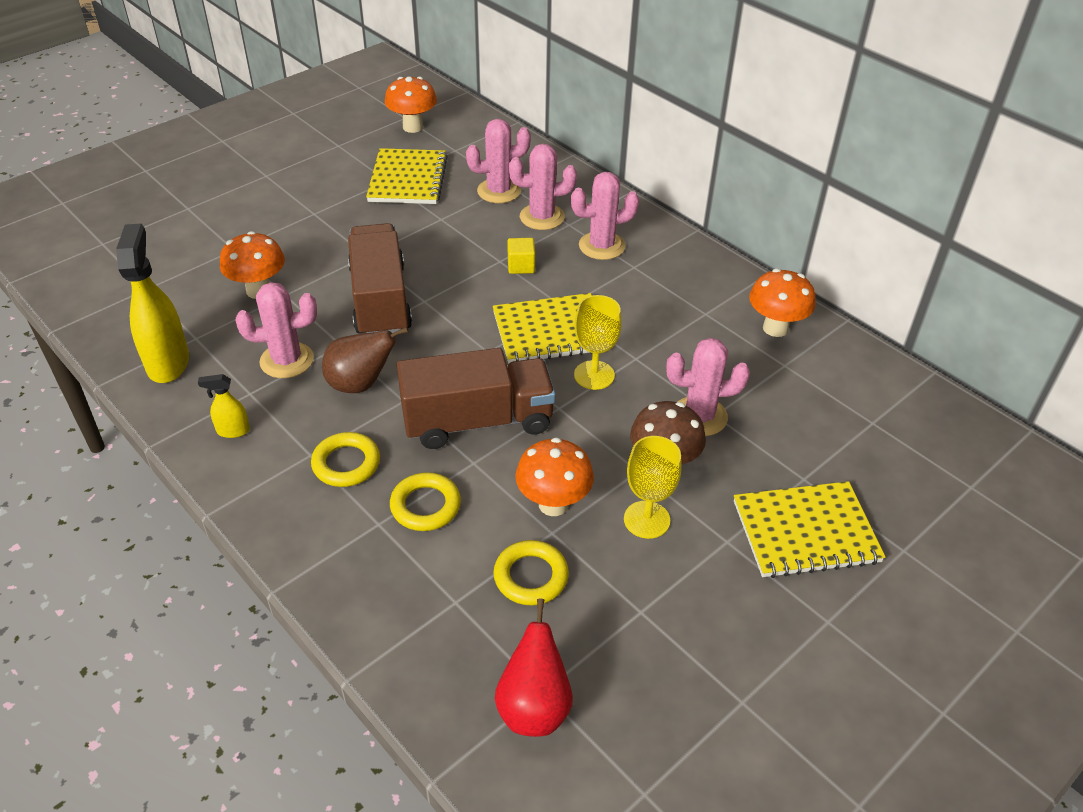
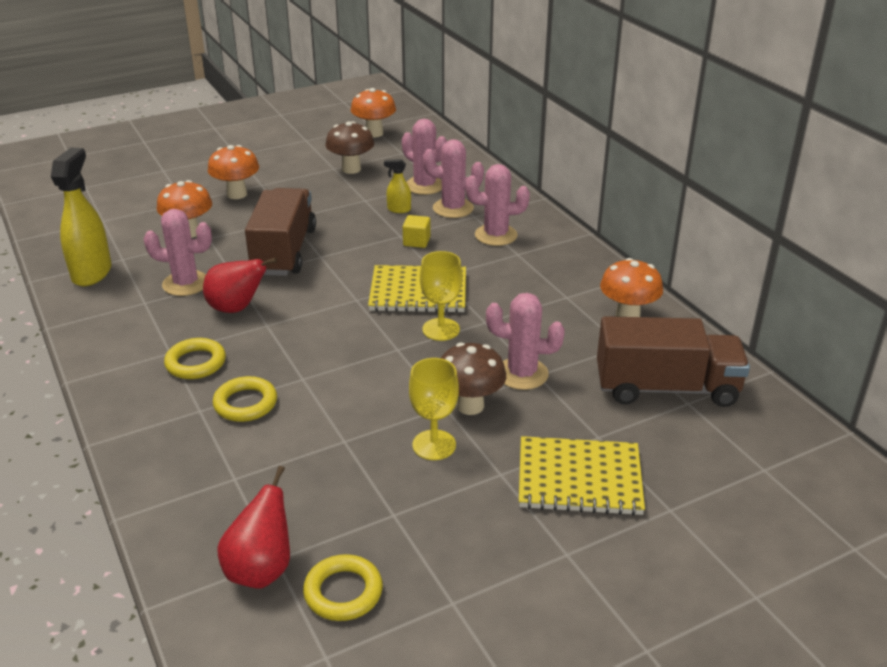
camera: 15 degrees right, 10 degrees down
(233, 431) = (117, 326): yellow spray bottle -> yellow spray bottle (398, 209)
(360, 384) = (237, 308): brown pear -> red pear
(408, 179) = (351, 169): yellow notebook -> brown mushroom
(477, 421) = (321, 349): brown truck -> brown truck (666, 388)
(499, 191) = (424, 186): pink cactus -> pink cactus turned 45 degrees clockwise
(531, 576) = (309, 470): yellow ring -> yellow ring (343, 592)
(553, 504) = (356, 420): orange mushroom -> orange mushroom (237, 194)

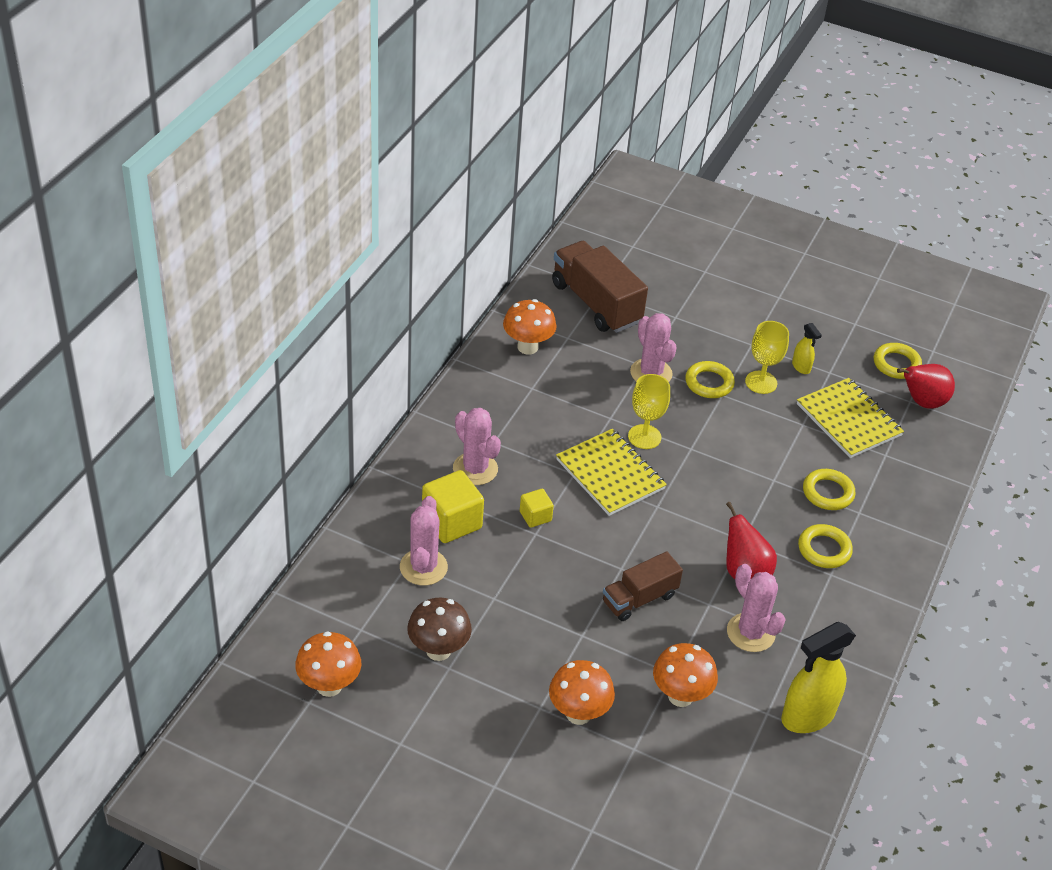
camera: 130 degrees left, 10 degrees up
(284, 251) = (639, 599): brown truck -> brown truck, size x0.61
(398, 209) = (490, 561): yellow spray bottle -> yellow spray bottle (801, 367)
(453, 208) = (451, 522): pink cactus -> yellow cube
(470, 406) = (709, 383): brown mushroom -> yellow ring
(579, 479) = (720, 312): yellow notebook -> yellow notebook (848, 420)

